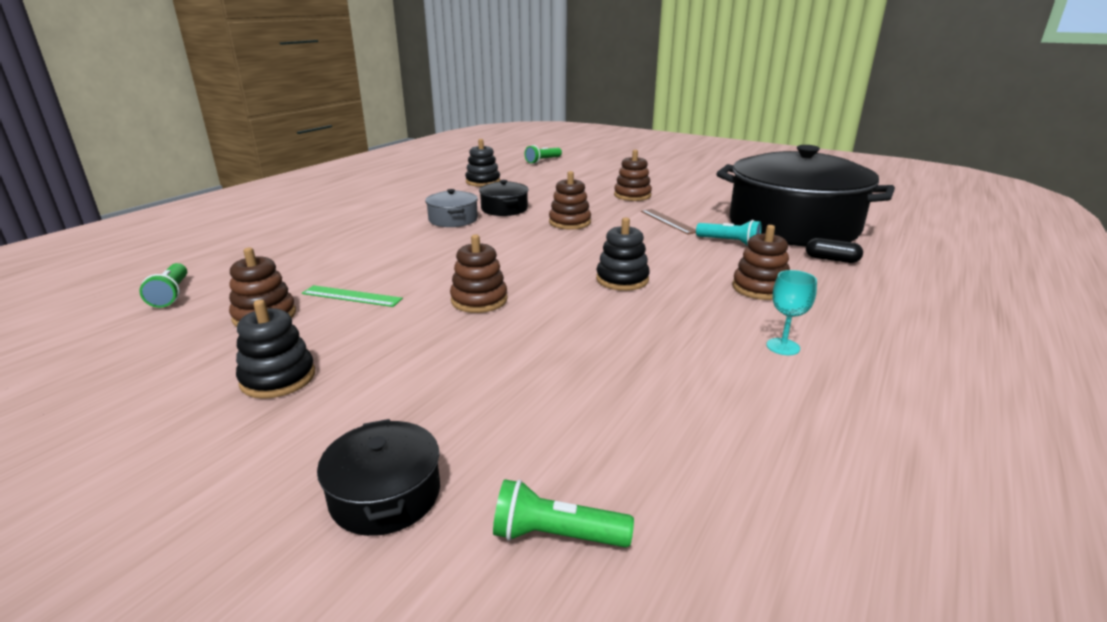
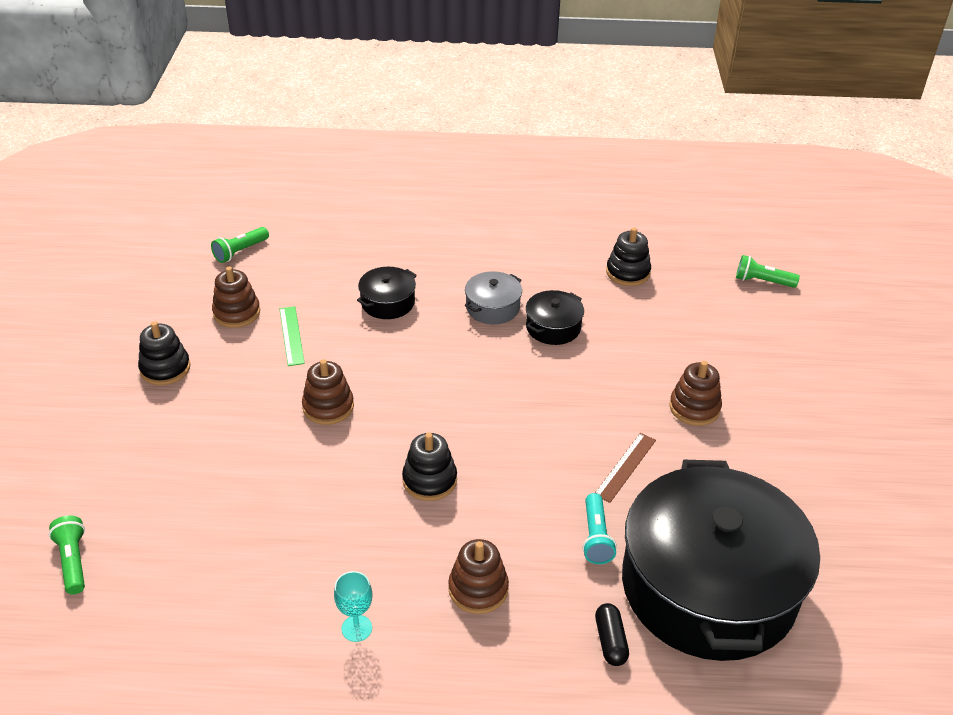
camera: 60 degrees right, 15 degrees up
(385, 495) = (79, 477): black pot -> black pot (388, 302)
(569, 222) = (553, 390): brown stacking toy -> none

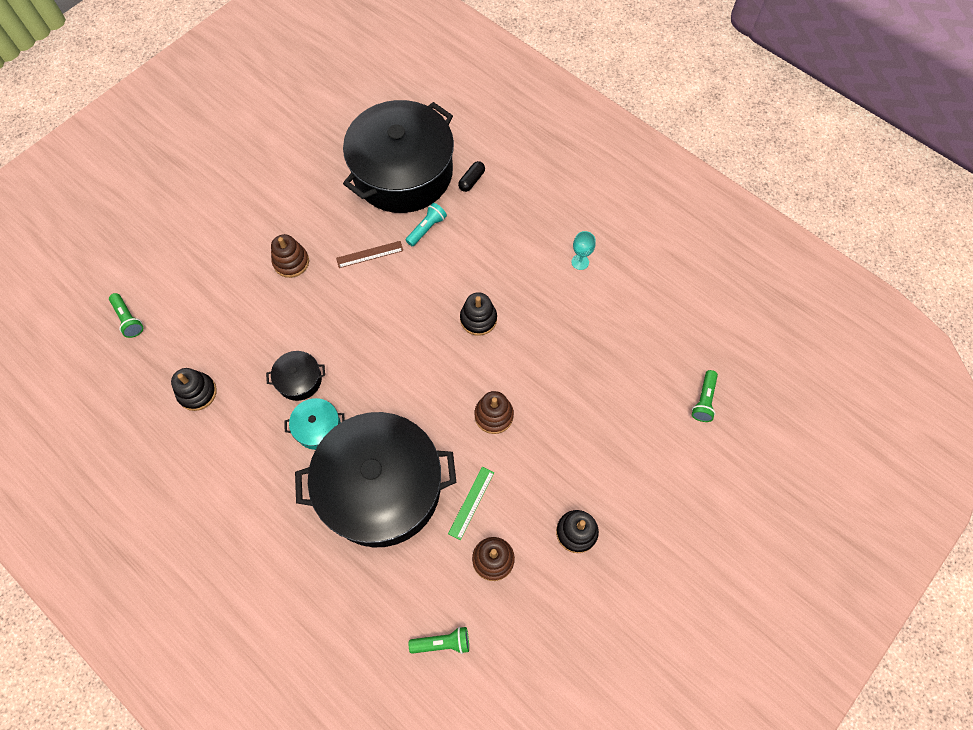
camera: 140 degrees left, 25 degrees up
(388, 302) = (381, 488): black pot -> black pot, size x2.50
(478, 589) = (507, 242): brown stacking toy -> none
(492, 307) = (318, 428): grey pot -> turquoise pot

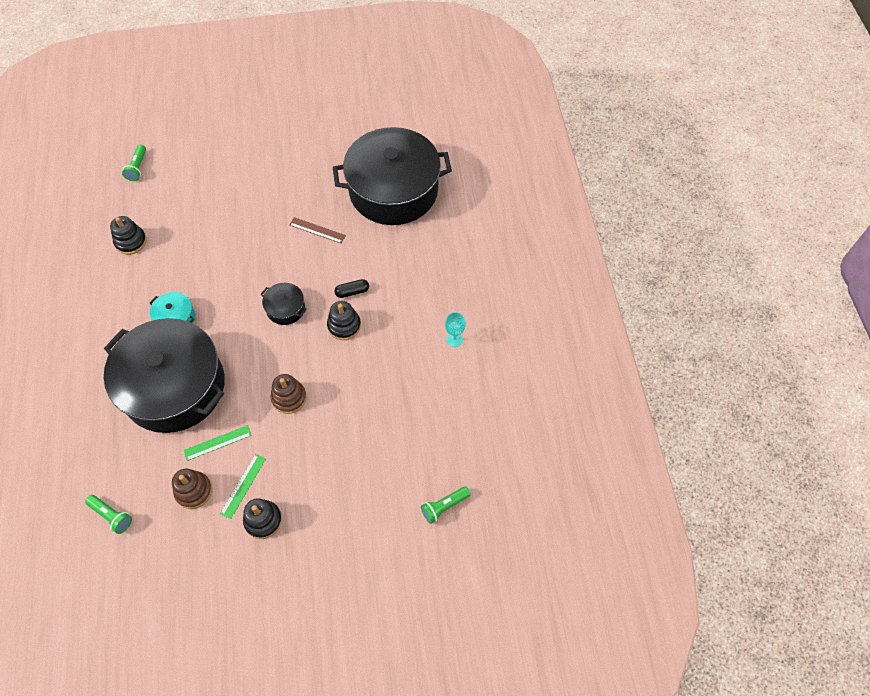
camera: 40 degrees right, 5 degrees down
(291, 262) = (264, 200): brown stacking toy -> none
(299, 380) = (195, 279): black pot -> black pot (285, 308)
(427, 228) = (371, 239): turquoise flashlight -> none
(471, 180) = (435, 228): black capsule -> black capsule (352, 292)
(530, 519) = (243, 485): none -> green ruler

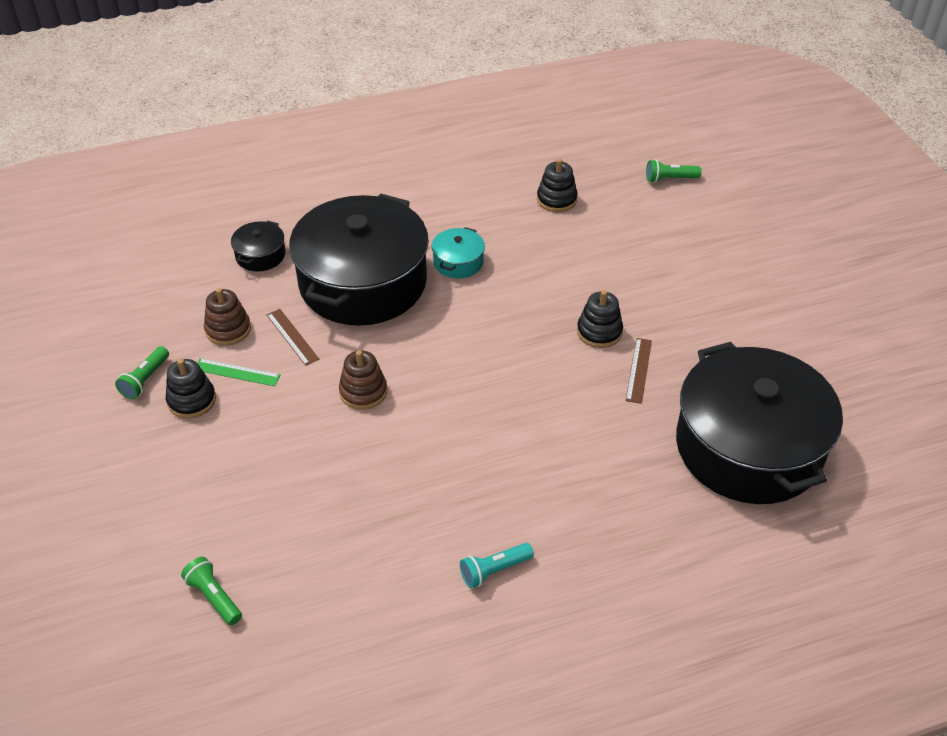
camera: 80 degrees right, 15 degrees down
(112, 516) = (196, 270): green flashlight -> green flashlight (145, 380)
(217, 443) = (292, 337): green ruler -> brown ruler
(285, 308) = (498, 361): black pot -> black pot (260, 255)
(344, 326) = (486, 429): black stacking toy -> black stacking toy (599, 332)
(352, 292) = (545, 428): black capsule -> none
(454, 339) = (494, 570): turquoise goblet -> turquoise flashlight

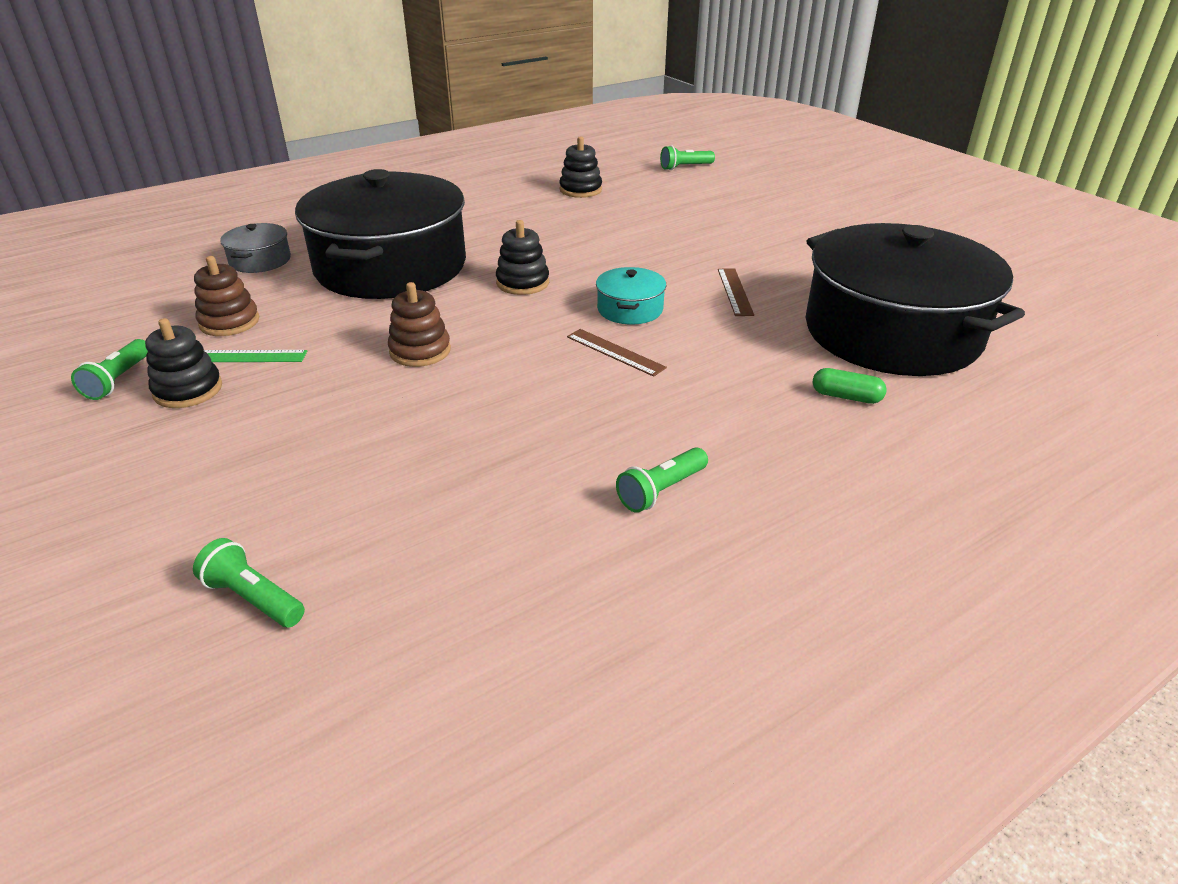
camera: 15 degrees left, 10 degrees down
(260, 255) = (260, 260): black pot -> grey pot
(292, 337) = (315, 318): brown ruler -> brown ruler (615, 352)
(458, 262) = (495, 240): turquoise pot -> turquoise pot (630, 309)
(494, 570) = (661, 491): turquoise flashlight -> green flashlight
(599, 332) = (675, 270): black stacking toy -> black stacking toy (522, 283)
(672, 510) = (846, 397): none -> green capsule

